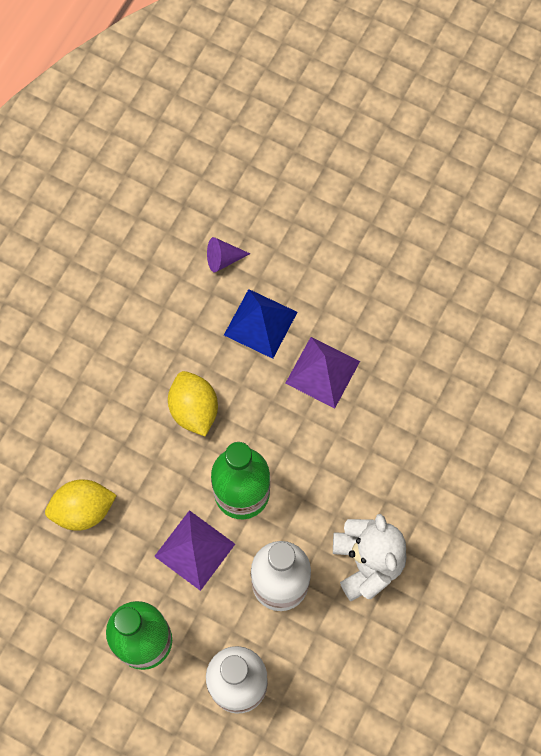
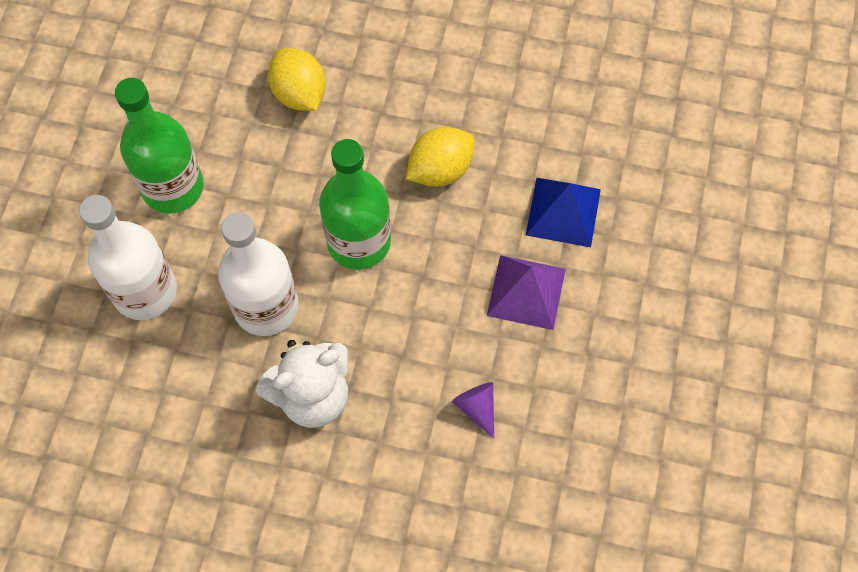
camera: 75 degrees right, 5 degrees down
(194, 550) = (282, 211): purple pyramid -> none
(223, 259) = (627, 154): purple cone -> purple cone (477, 408)

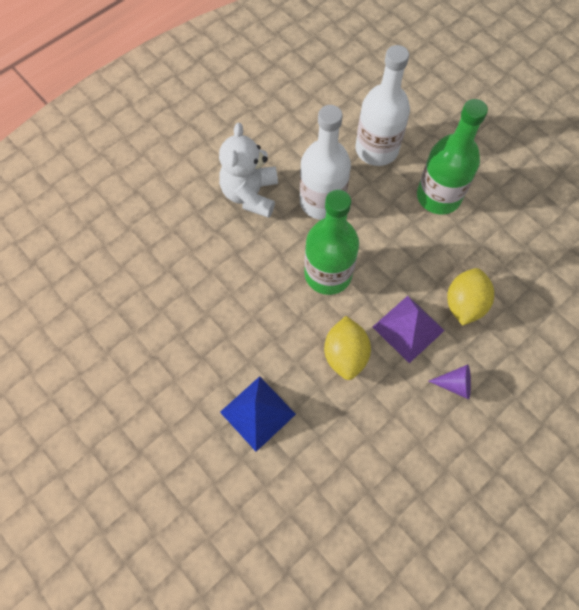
camera: 125 degrees right, 0 degrees up
(299, 94) = (464, 304): yellow lemon -> yellow lemon turned 75 degrees counterclockwise
(477, 408) = (174, 271): purple cone -> purple cone (455, 384)
(526, 292) = (221, 348): purple pyramid -> purple pyramid (408, 328)

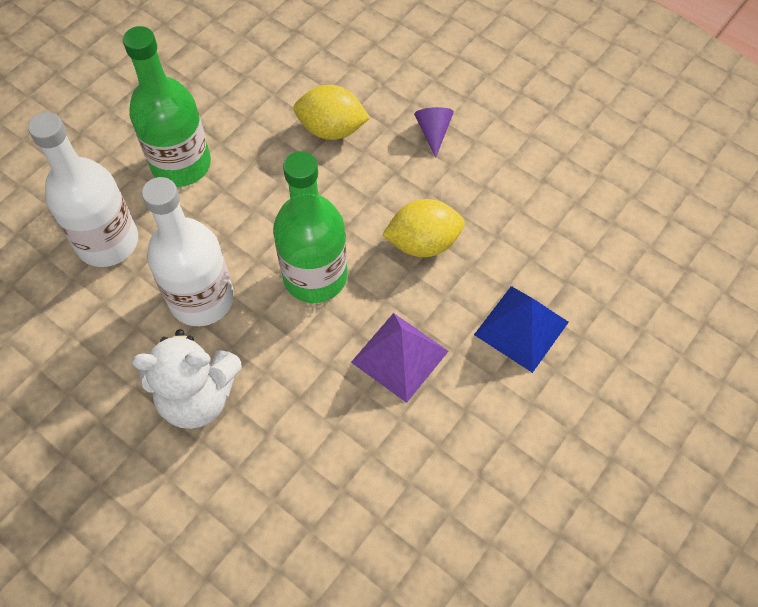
camera: 100 degrees left, 5 degrees down
(408, 328) = (374, 182): purple pyramid -> purple pyramid (400, 356)

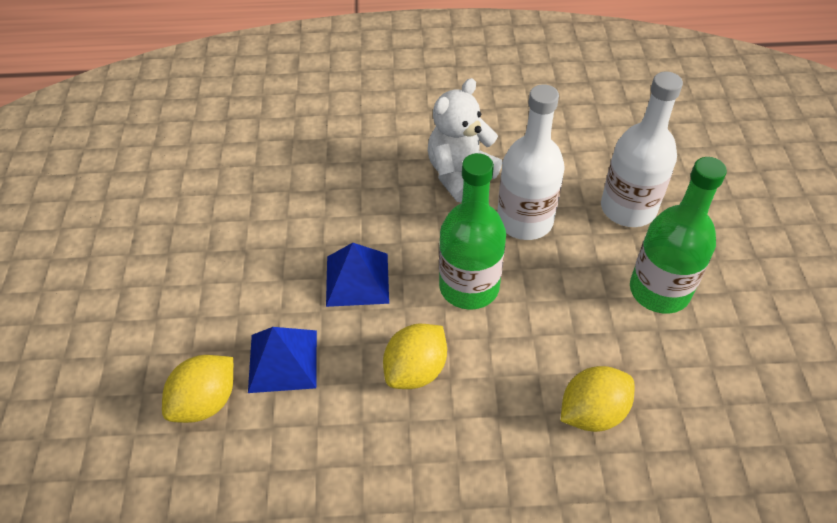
camera: 140 degrees right, 10 degrees down
(400, 356) = (357, 279): purple pyramid -> blue pyramid
(433, 132) = (506, 484): purple cone -> none
(608, 339) = (205, 402): none -> yellow lemon

